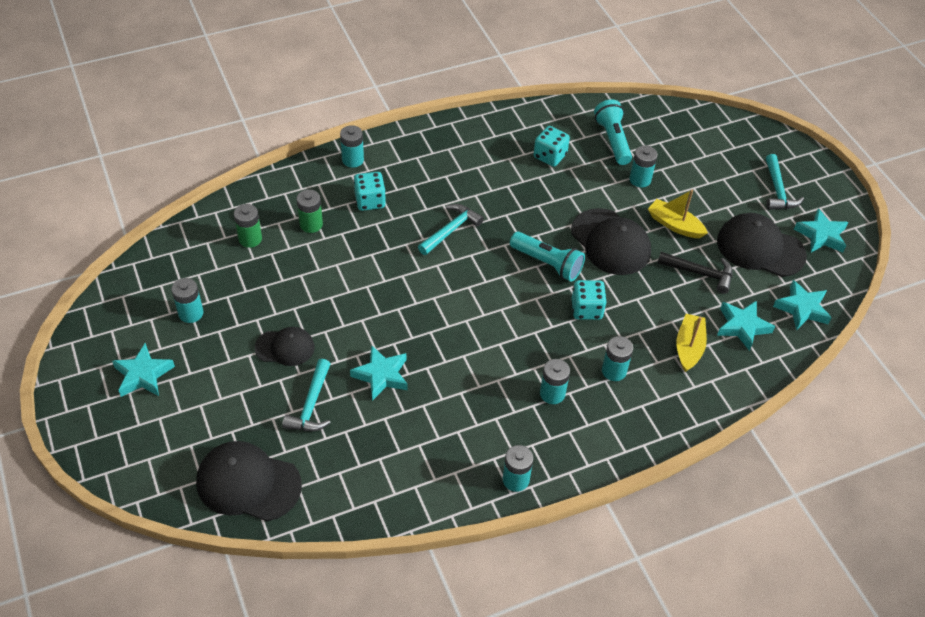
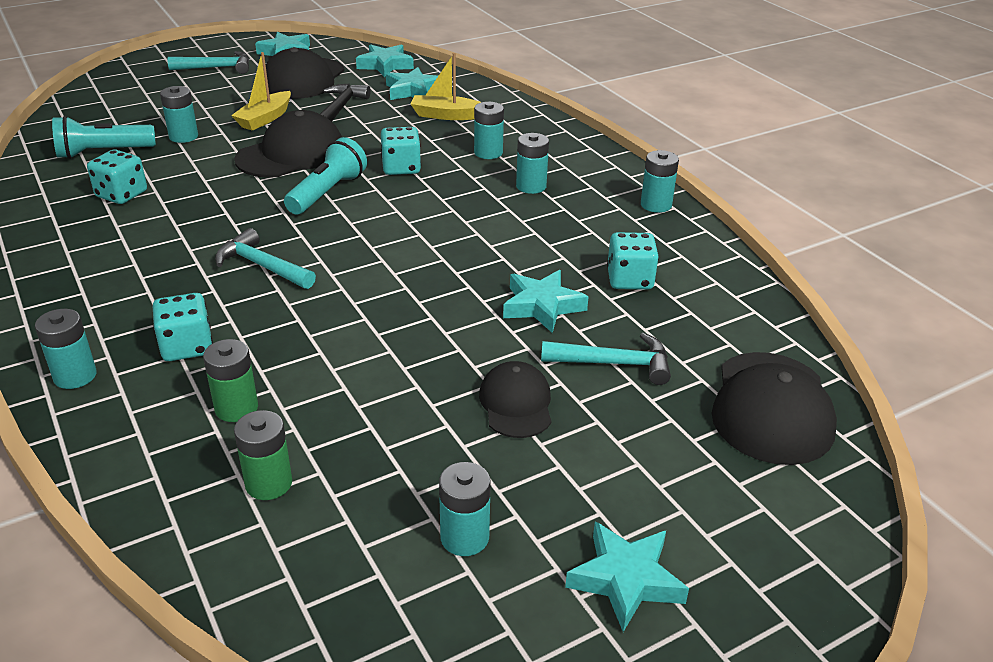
camera: 95 degrees left, 15 degrees down
(406, 435) = (629, 280): none -> turquoise dice

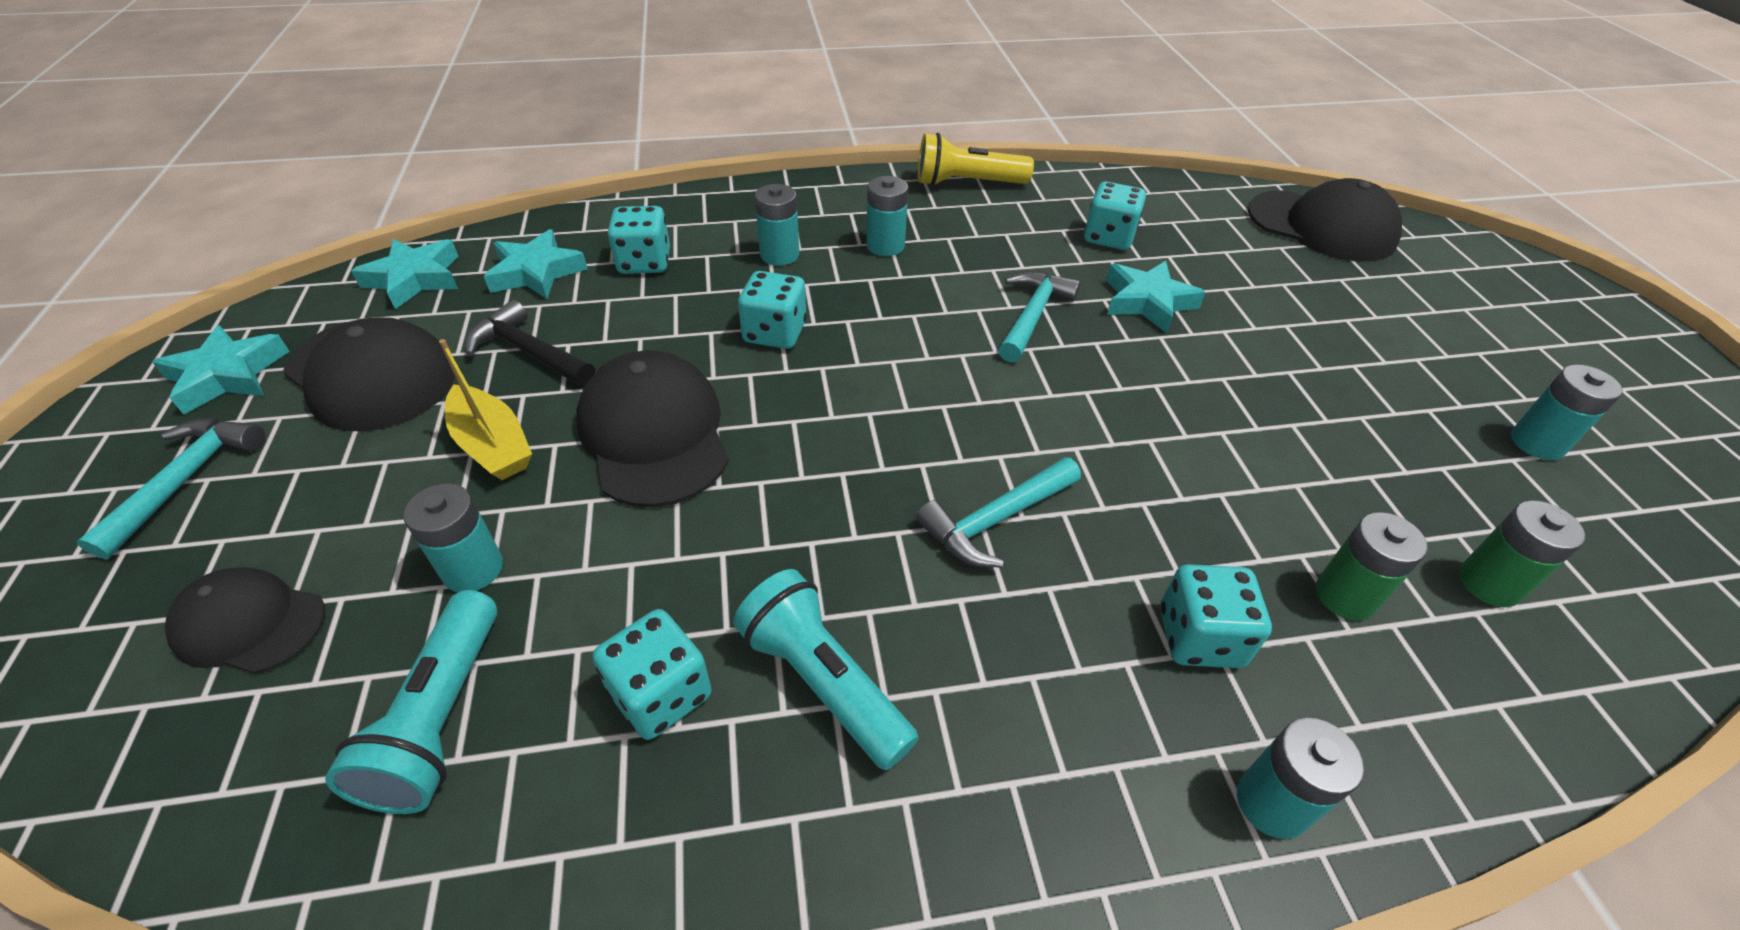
camera: 70 degrees left, 10 degrees up
(327, 193) = (807, 416): turquoise flashlight -> turquoise flashlight (823, 682)
(446, 115) = (644, 262): yellow boat -> turquoise dice
(516, 403) = (1323, 361): black cap -> black cap (249, 623)
(614, 363) = (1255, 285): turquoise hammer -> turquoise hammer (1032, 316)
(625, 580) = (1562, 361): turquoise star -> none
(656, 205) = (967, 183): turquoise battery -> yellow flashlight

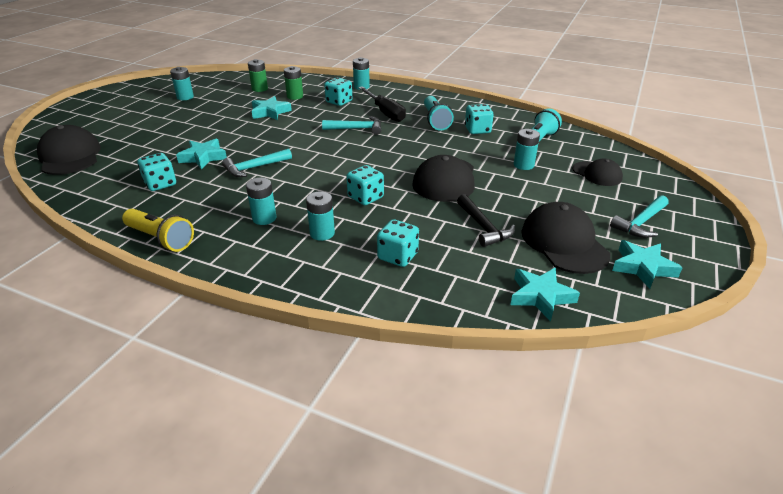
camera: 145 degrees left, 10 degrees down
(492, 445) = (510, 195): yellow boat -> none
(536, 272) = (463, 272): turquoise star -> turquoise star (270, 112)
(1008, 647) = (385, 112): none -> black screwdriver

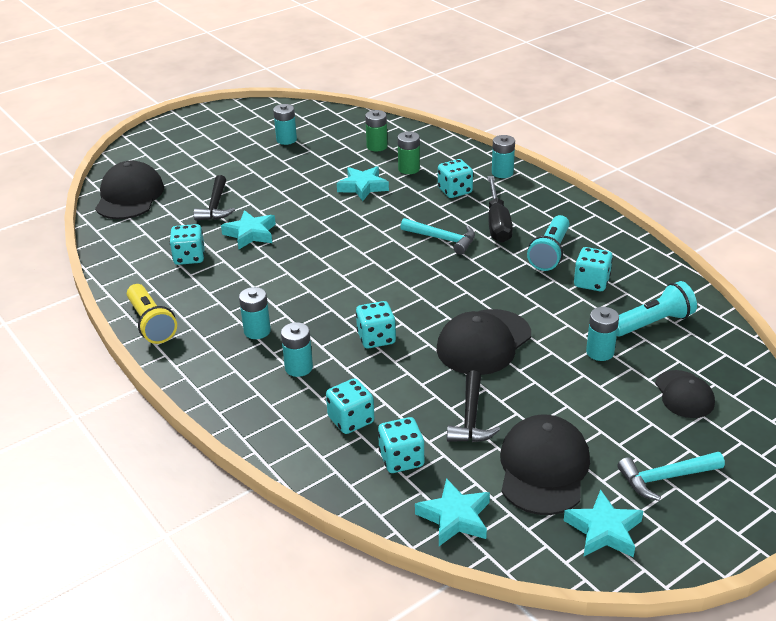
camera: 30 degrees right, 0 degrees up
(157, 146) = (215, 206): none -> black hammer
(254, 168) = (291, 263): turquoise hammer -> none
(462, 270) = (401, 459): none -> turquoise dice

